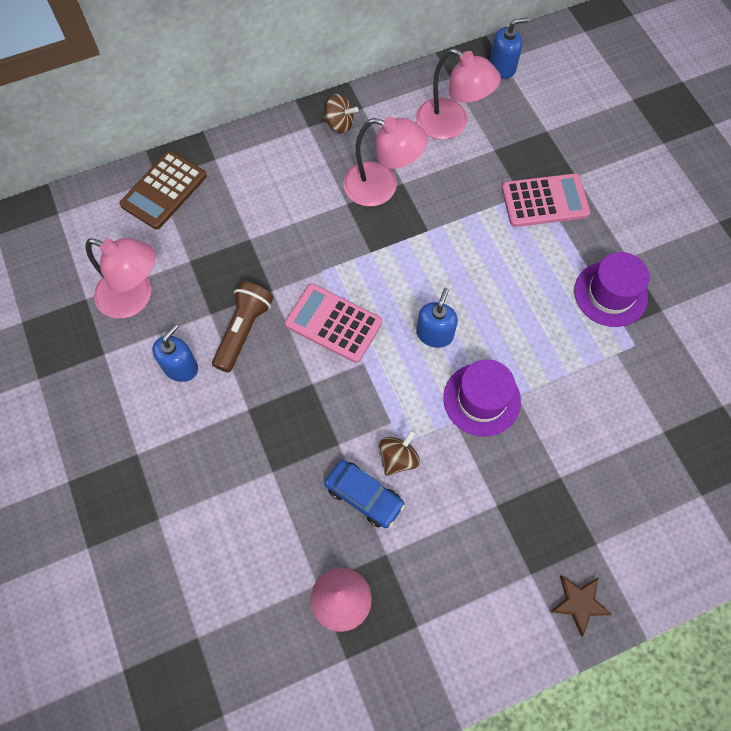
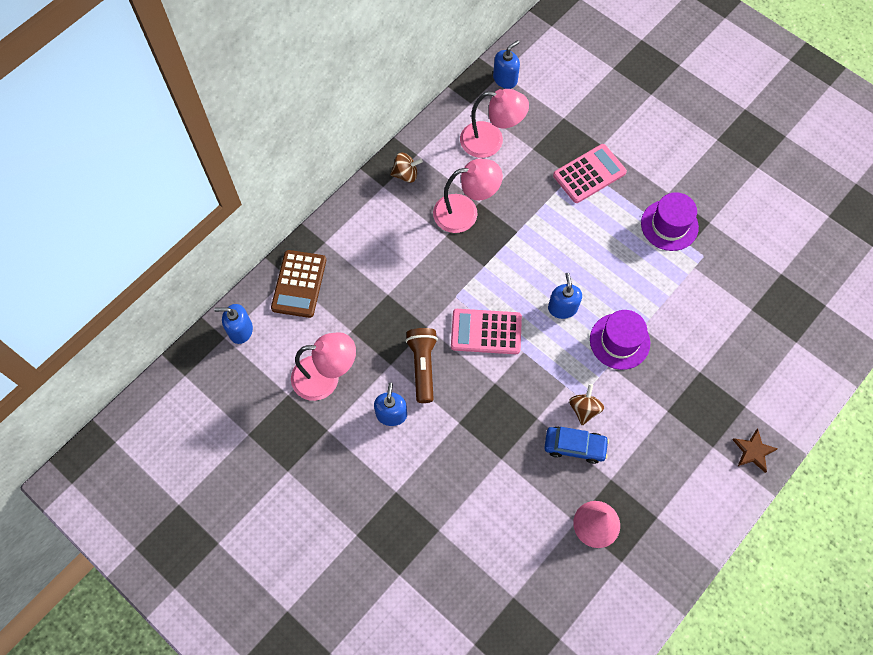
camera: 25 degrees left, 0 degrees up
(77, 212) = (240, 330): none -> blue soap dispenser

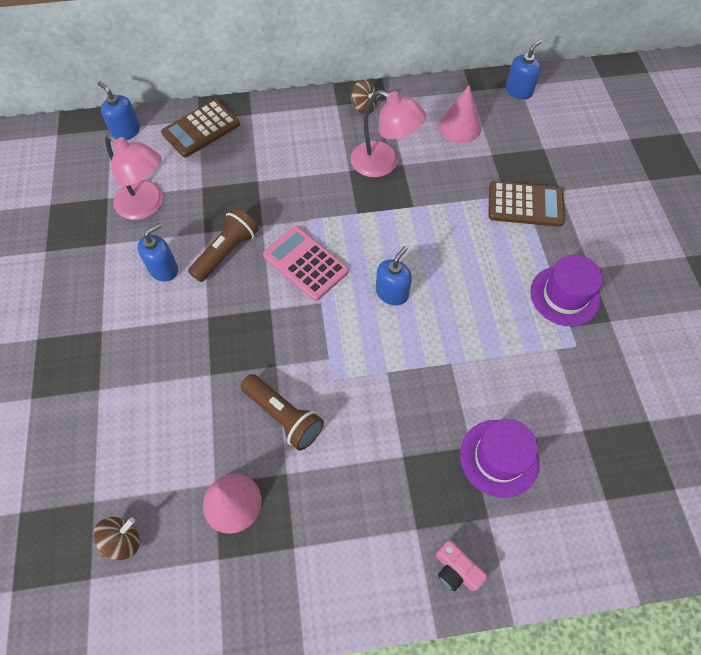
camera: 40 degrees right, 5 degrees down
(491, 141) = (460, 127): pink lamp -> pink cone
(505, 79) = (518, 91): blue soap dispenser -> blue soap dispenser turned 45 degrees counterclockwise
(574, 446) = (283, 416): blue car -> brown flashlight
(584, 409) = (325, 391): brown spinning top -> brown spinning top (123, 541)
(589, 174) = (525, 205): pink calculator -> brown calculator
(619, 341) = (417, 359): purple hat -> purple hat (499, 458)
(753, 451) = (456, 570): brown star -> pink camera

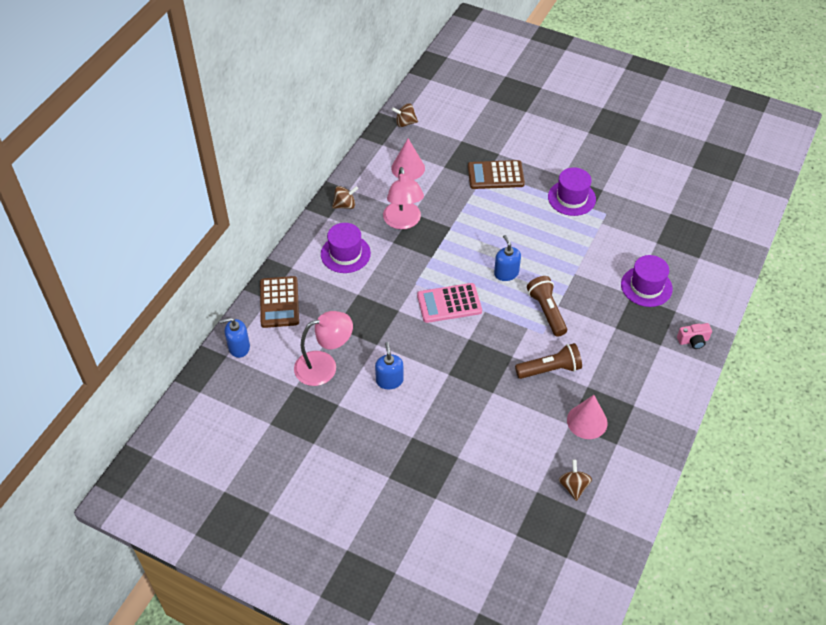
camera: 55 degrees left, 10 degrees down
(227, 252) = (404, 340): brown flashlight -> brown flashlight (547, 311)
(301, 142) = (345, 254): none -> purple hat
(383, 163) = (403, 222): pink lamp -> pink lamp turned 105 degrees clockwise
(518, 91) = (405, 123): blue soap dispenser -> brown spinning top
(525, 205) = (495, 175): brown calculator -> brown calculator turned 135 degrees counterclockwise

